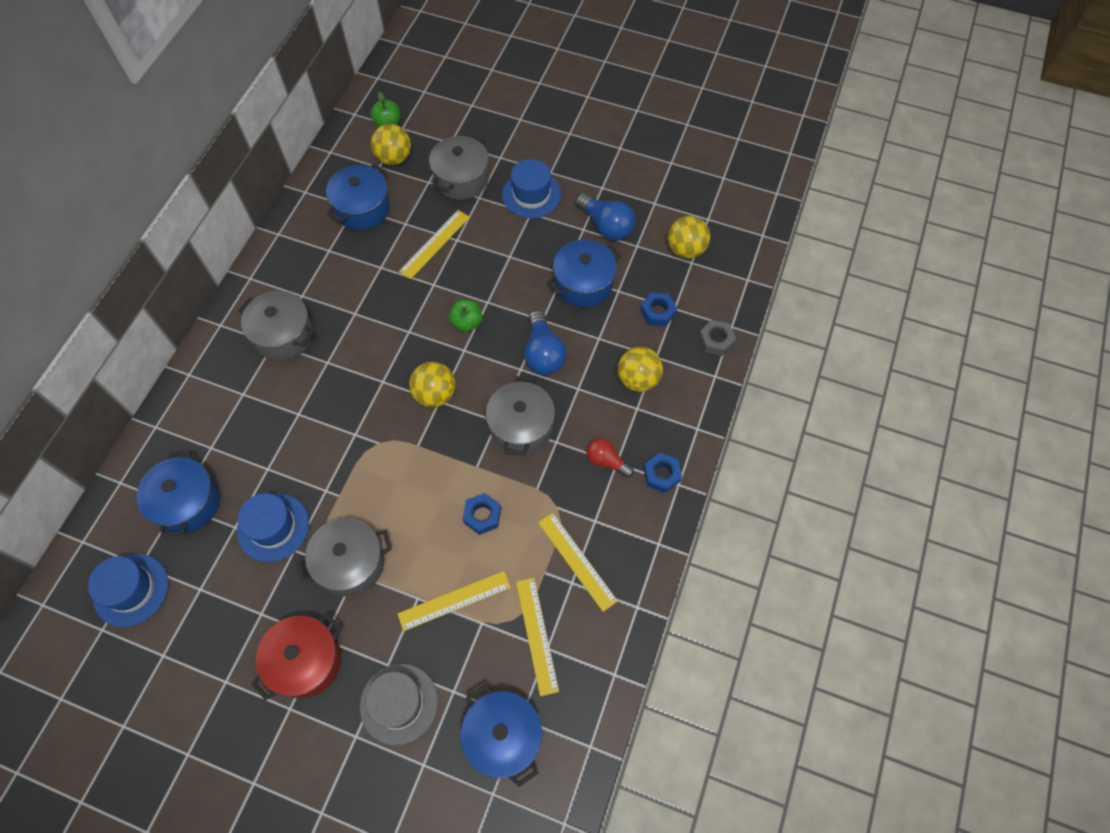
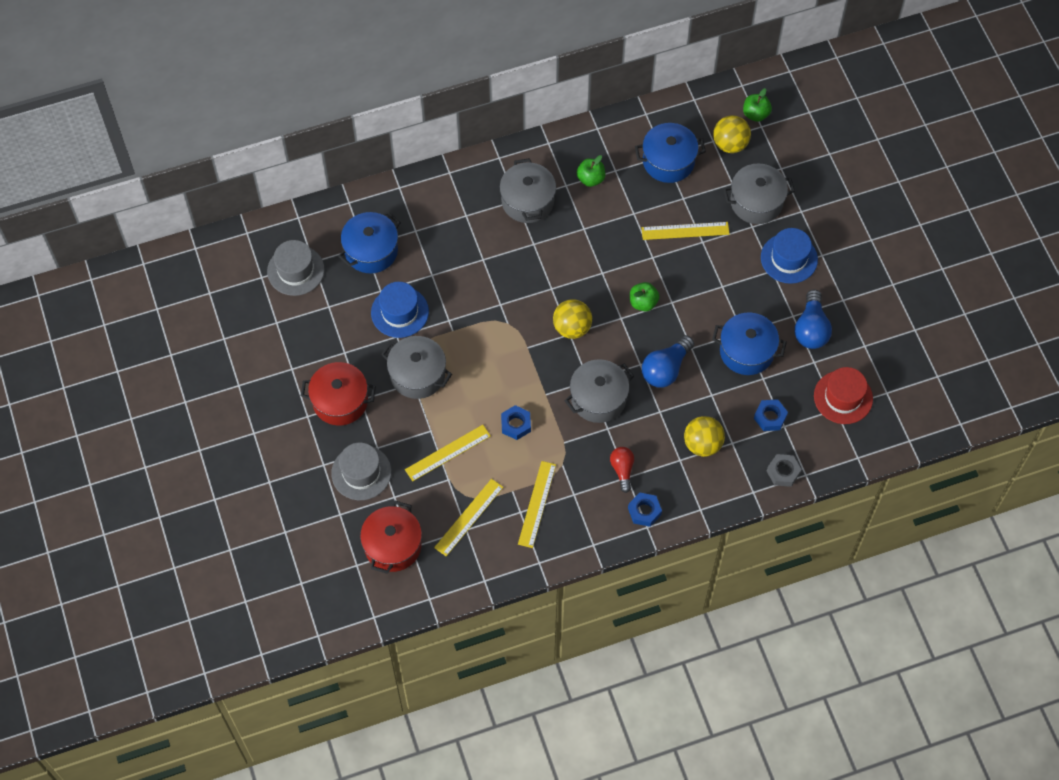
camera: 50 degrees right, 0 degrees up
(131, 590) = (295, 270): blue hat -> grey hat
(316, 273) = (590, 179): none -> green apple
(454, 600) = (448, 453): yellow ruler -> yellow ruler turned 60 degrees counterclockwise
(503, 737) = (392, 545): blue pot -> red pot
(685, 250) = (843, 397): yellow ball -> red hat

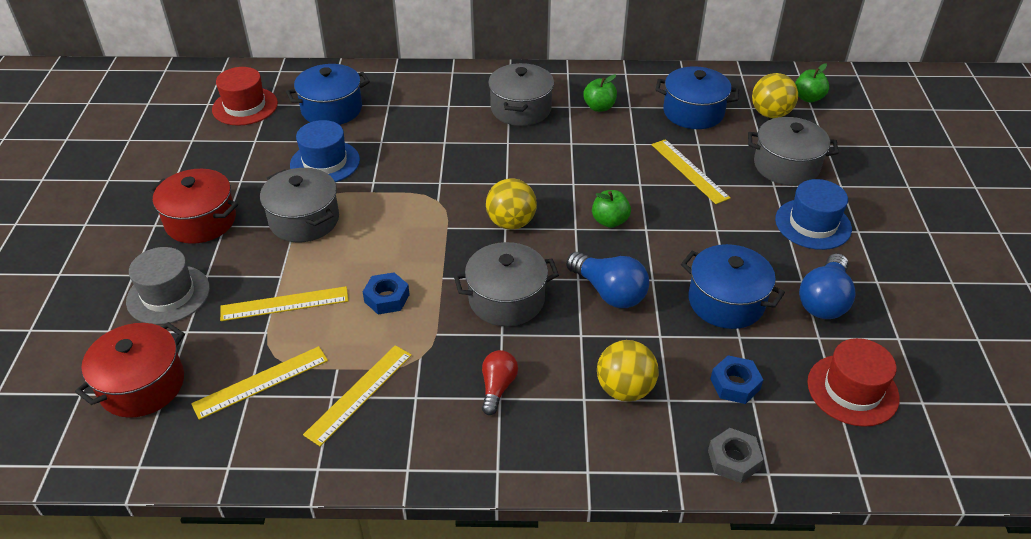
camera: 20 degrees right, 20 degrees down
(295, 270) = (245, 106): grey hat -> red hat
(644, 511) = (503, 448): blue nut -> none
(665, 369) = (609, 292): blue light bulb -> blue light bulb turned 105 degrees counterclockwise
(685, 231) = (689, 171): yellow ruler -> yellow ruler turned 45 degrees clockwise

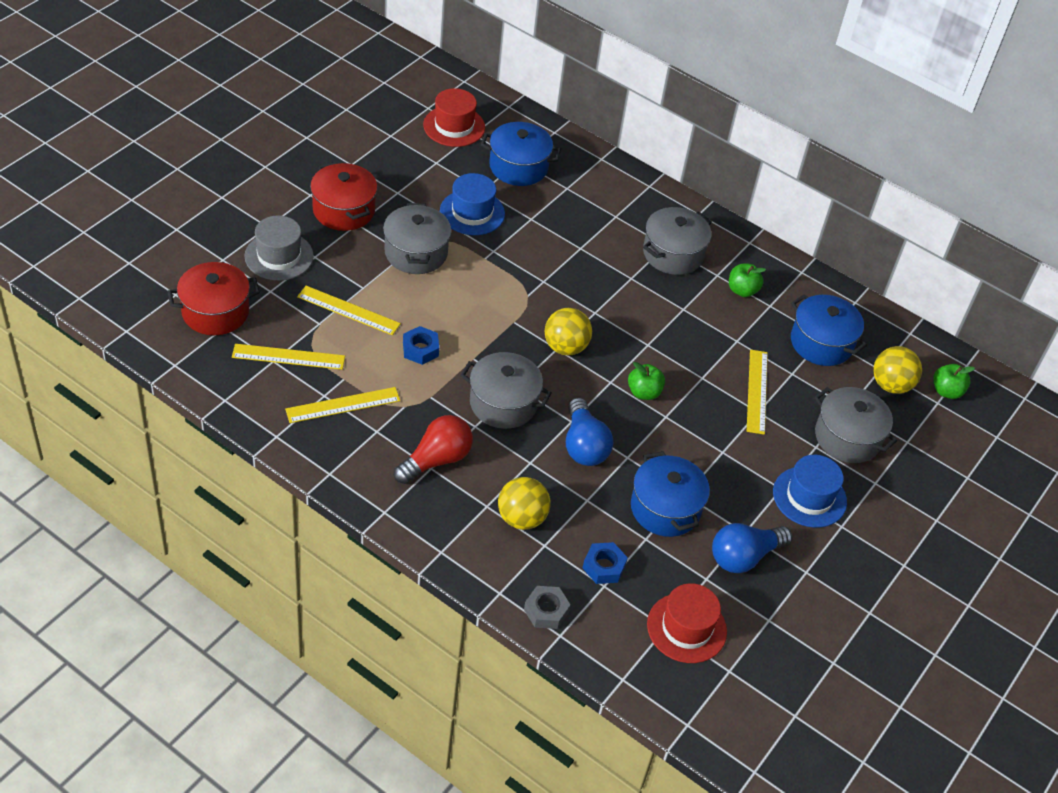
camera: 30 degrees right, 5 degrees up
(497, 387) = (436, 460): red light bulb -> red light bulb, size x1.57

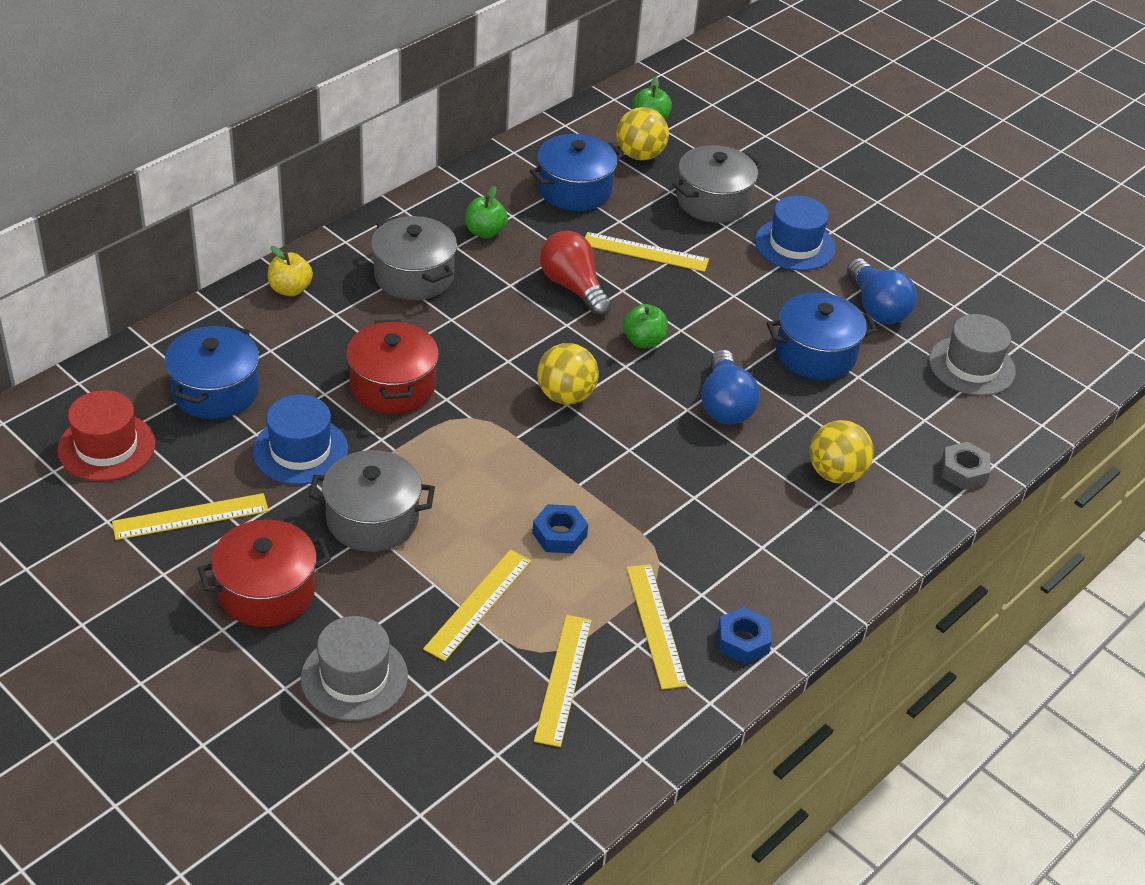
camera: 80 degrees left, 5 degrees down
(215, 312) = (464, 763): red pot -> red pot (392, 386)
(401, 170) = (190, 517): none -> yellow ruler
(436, 460) = (749, 540): red light bulb -> red light bulb (573, 287)
(503, 403) = (657, 466): grey pot -> none
(584, 445) = (725, 404): blue light bulb -> blue light bulb turned 90 degrees clockwise
(604, 567) = (899, 415): blue nut -> blue nut (743, 641)
(634, 191) = (290, 289): none -> yellow apple
(686, 628) = (971, 366): red hat -> grey hat

